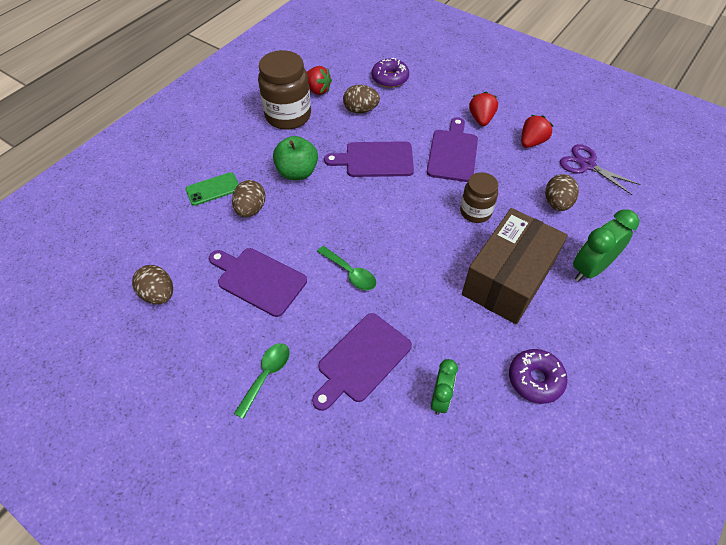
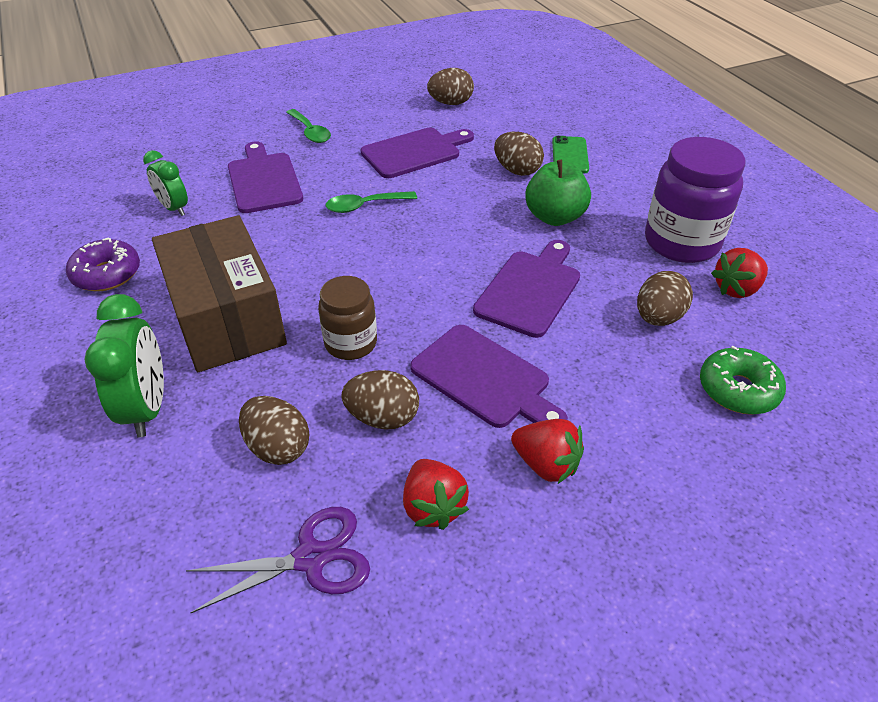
camera: 120 degrees right, 10 degrees down
(288, 116) = (681, 242): brown jar -> purple jar
(390, 78) = (738, 390): purple donut -> green donut
(507, 176) = (383, 418): none -> brown egg

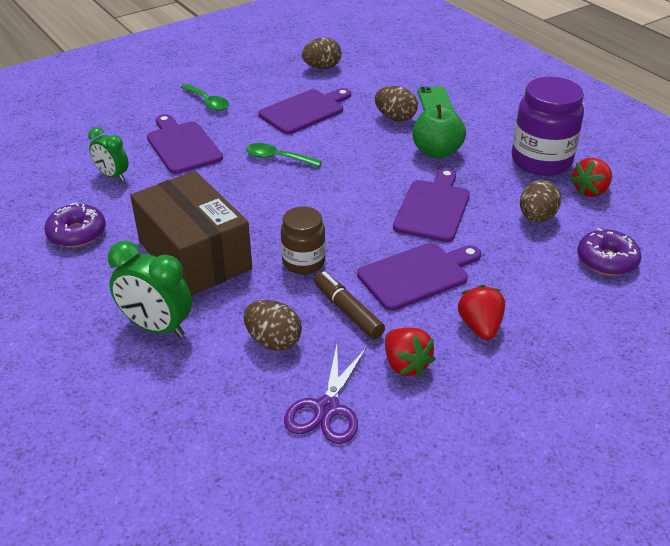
camera: 10 degrees left, 5 degrees down
(147, 408) = (157, 327): green clock -> green clock turned 135 degrees clockwise
(311, 558) = (326, 409): purple scissors -> purple scissors turned 135 degrees clockwise
(364, 206) = (277, 158): green spoon -> green spoon turned 45 degrees clockwise
(383, 418) = (347, 311): brown egg -> brown marker
(484, 378) = (417, 275): purple cutting board -> purple cutting board turned 60 degrees counterclockwise
(546, 464) = (480, 327): red strawberry -> red strawberry turned 120 degrees counterclockwise
(738, 390) = (606, 260): green donut -> purple donut

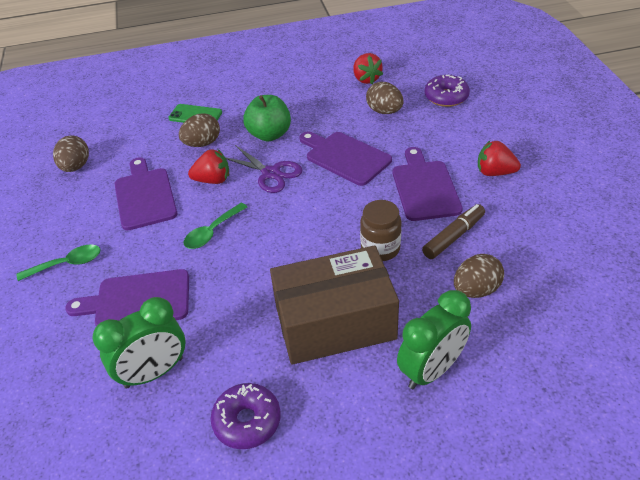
camera: 65 degrees left, 5 degrees up
(112, 176) = (154, 372): green clock -> green clock, size x1.56
(326, 409) = (562, 274): purple scissors -> purple scissors (271, 173)
(347, 311) = (453, 236): brown marker -> brown marker turned 150 degrees clockwise
(405, 364) = (524, 220): red strawberry -> red strawberry (213, 180)
(541, 161) = (317, 89): purple jar -> none

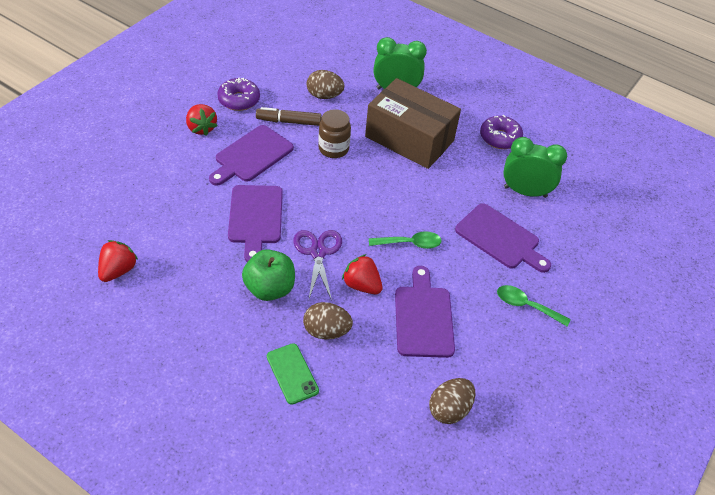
camera: 140 degrees left, 5 degrees up
(145, 196) = (423, 317): purple cutting board -> purple cutting board turned 150 degrees clockwise
(384, 111) = (167, 227): brown egg -> none
(446, 97) = (111, 197): purple donut -> purple donut (239, 100)

